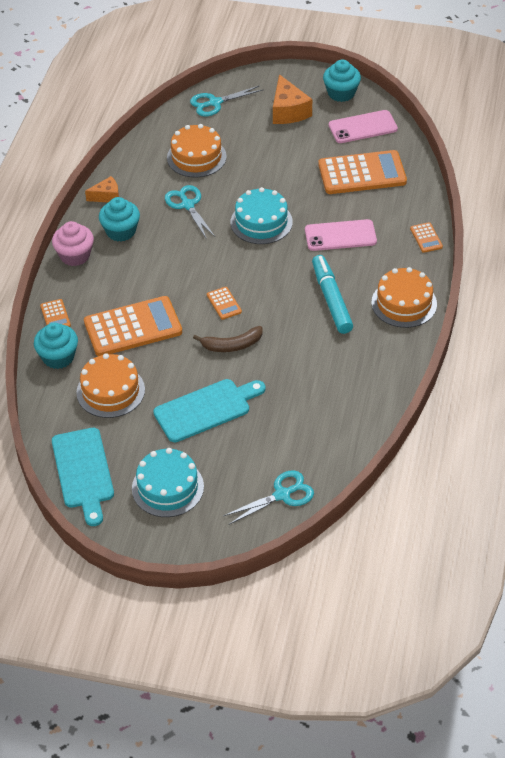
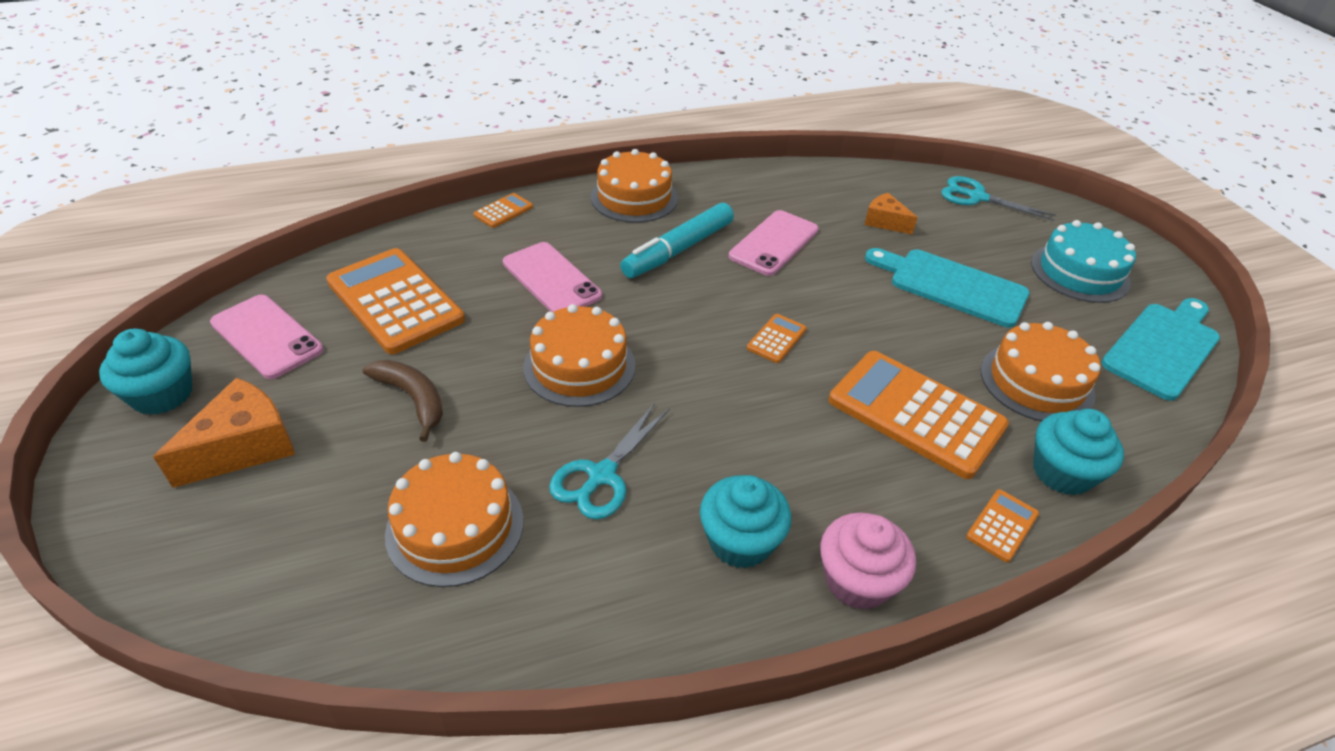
camera: 125 degrees left, 5 degrees down
(106, 196) = (665, 623): orange cheese -> orange cheese (885, 222)
(215, 103) = (246, 582): turquoise scissors -> none
(232, 345) = (837, 303): brown banana -> brown banana (412, 399)
(261, 222) = (579, 366): turquoise cake -> orange cake
(307, 347) = (774, 243): none -> pink phone

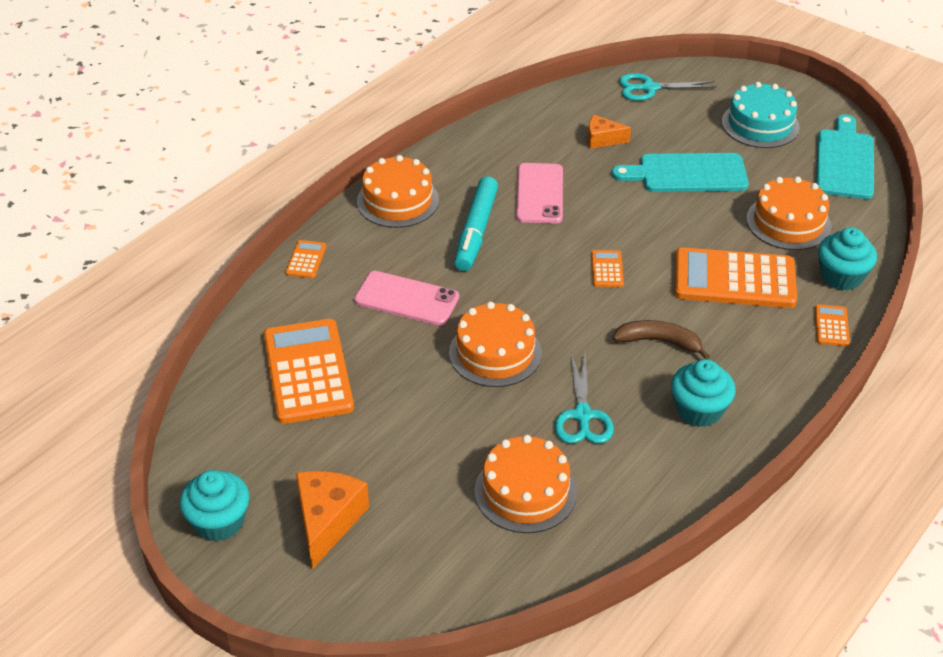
camera: 30 degrees left, 0 degrees up
(267, 336) = (242, 445): pink phone -> none
(395, 301) = (308, 372): orange calculator -> orange calculator turned 60 degrees clockwise
(412, 399) = (406, 432): brown banana -> brown banana (659, 342)
(857, 580) = (779, 397): pink cupcake -> none

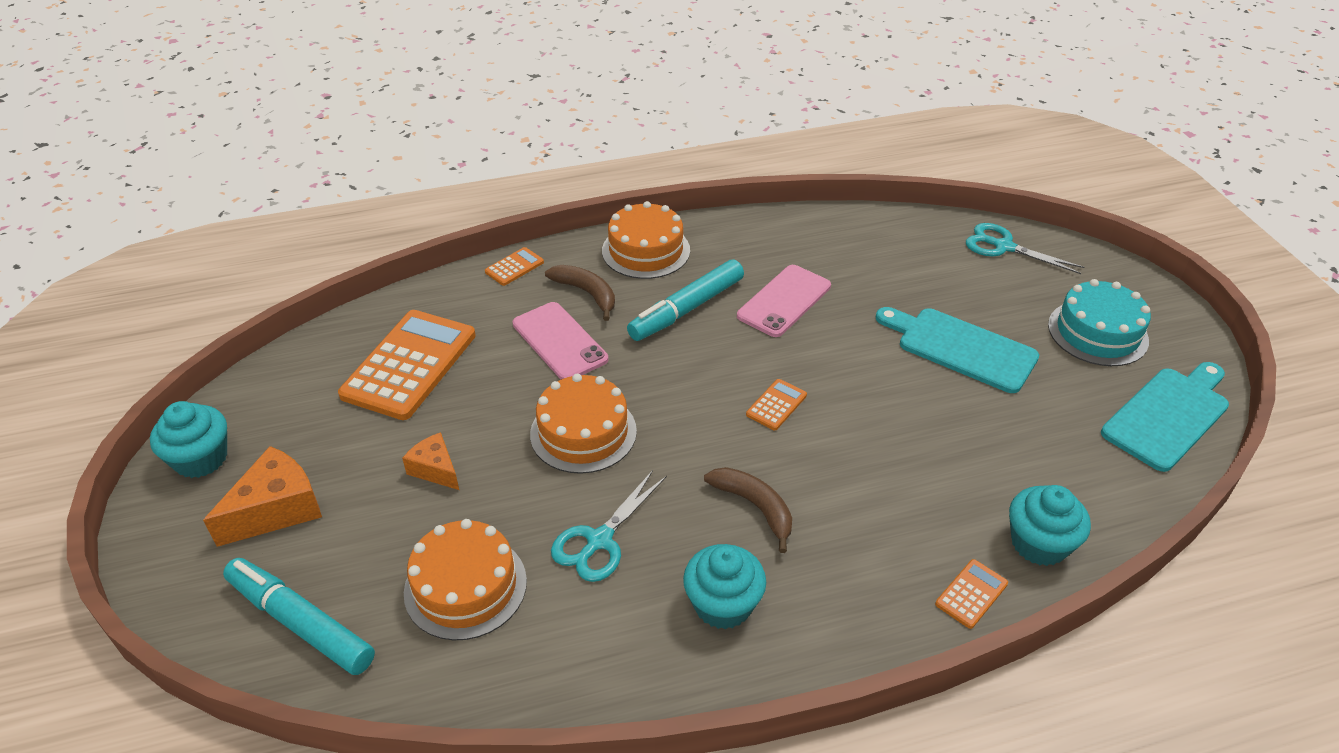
camera: 35 degrees right, 0 degrees up
(387, 254) = (586, 293): none -> brown banana
(437, 577) = (301, 622): none -> turquoise marker
(602, 139) = (902, 276): orange cheese -> orange cheese (435, 469)
(734, 279) = (904, 483): orange calculator -> none
(788, 222) = (1030, 451): orange cake -> none

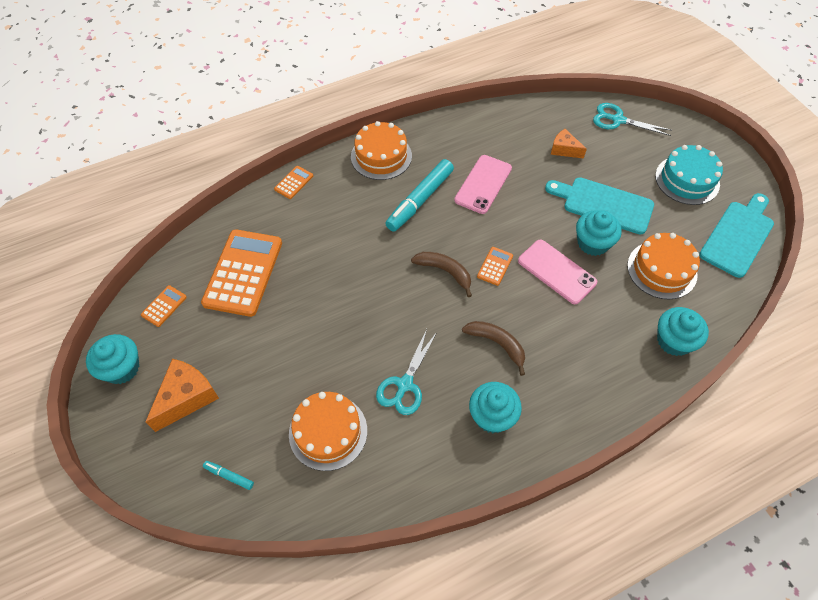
camera: 10 degrees left, 15 degrees up
(301, 622) = (229, 476): turquoise marker -> turquoise marker, size x0.44
(435, 469) = (284, 350): orange cheese -> orange cheese (564, 149)
(559, 341) = (341, 239): pink phone -> pink phone (556, 271)
(583, 432) = (374, 307): orange cake -> orange cake (662, 269)
(586, 293) = (349, 197): brown banana -> brown banana (445, 272)
(934, 395) = (593, 243): none -> turquoise cupcake
(971, 594) = (639, 382): orange calculator -> orange calculator (164, 306)

